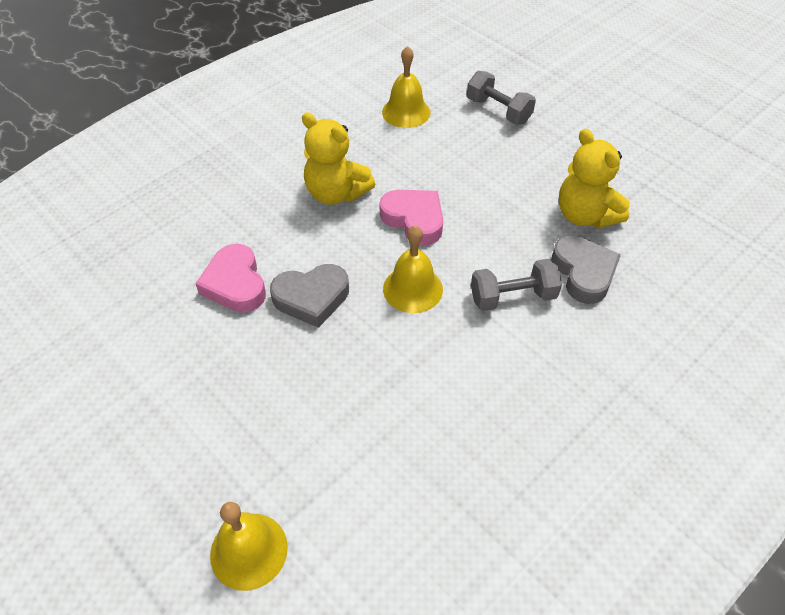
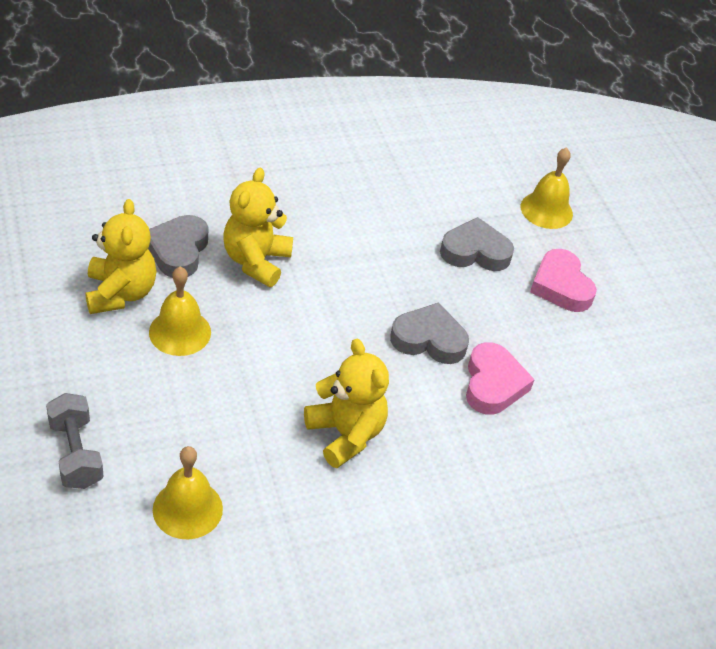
camera: 160 degrees left, 5 degrees down
(312, 427) = (475, 251): none -> grey heart
(412, 289) = (335, 306): yellow bell -> yellow bell (180, 332)
(414, 219) = (286, 366): pink heart -> pink heart (561, 286)
(513, 297) = (256, 261): grey dumbbell -> yellow teddy bear

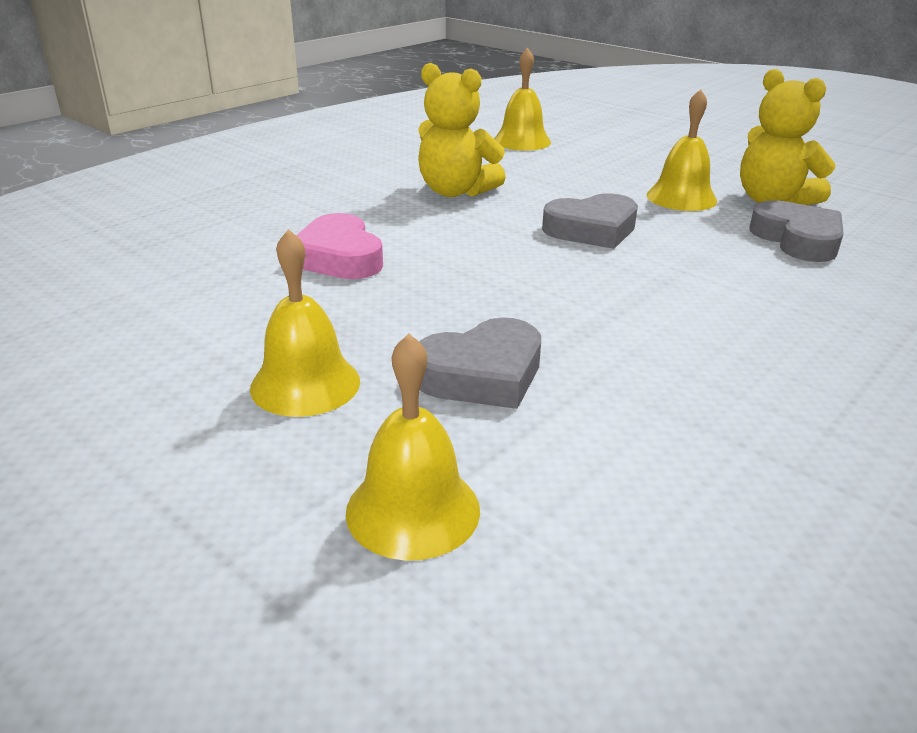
camera: 155 degrees right, 15 degrees down
(76, 453) = (629, 139): grey dumbbell -> none
(256, 261) = (717, 259): yellow teddy bear -> none
(429, 339) = (447, 266): grey heart -> grey heart (592, 230)
(561, 286) = (305, 384): pink heart -> yellow bell

